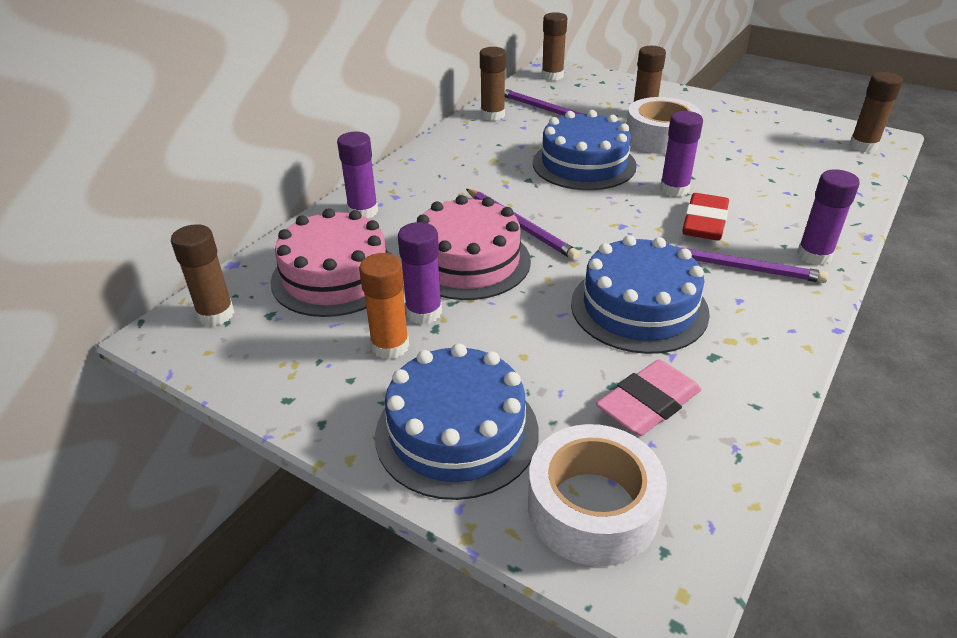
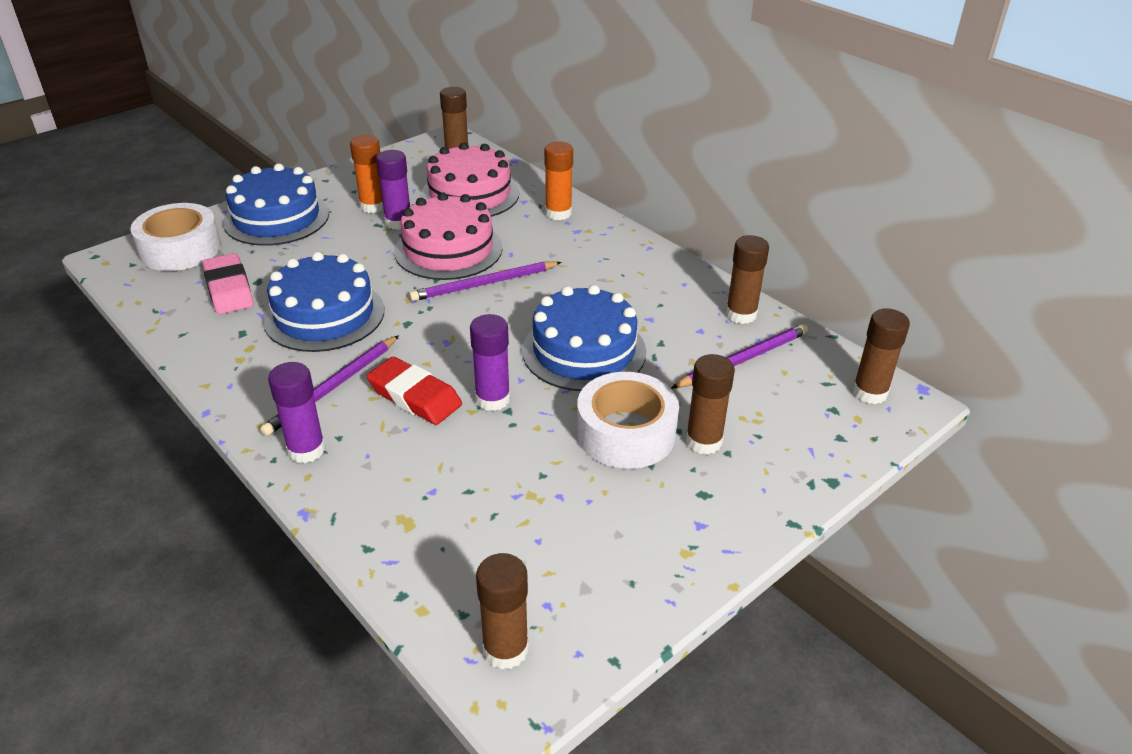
camera: 105 degrees right, 0 degrees up
(363, 211) = (558, 213): purple glue stick -> orange glue stick

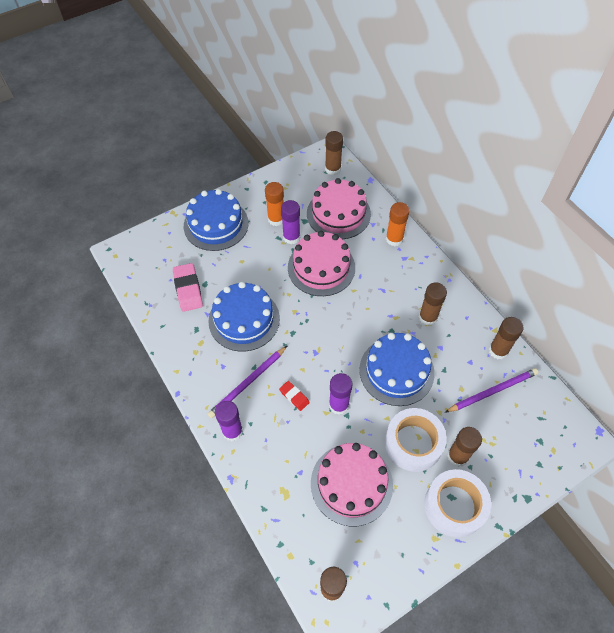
camera: 10 degrees right, 20 degrees up
(180, 249) = (158, 248): white tape -> white tape (454, 506)
(415, 396) = (294, 396): red eraser -> red eraser, size x0.57
(484, 284) = (341, 303): purple pencil -> none
(526, 496) = (351, 484): none -> pink cake
(869, 392) = (565, 430): brown glue stick -> brown glue stick (428, 317)

